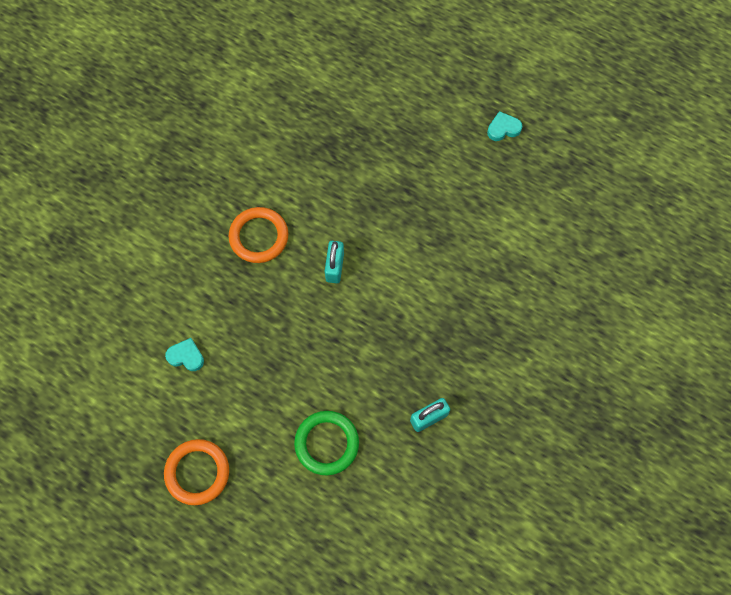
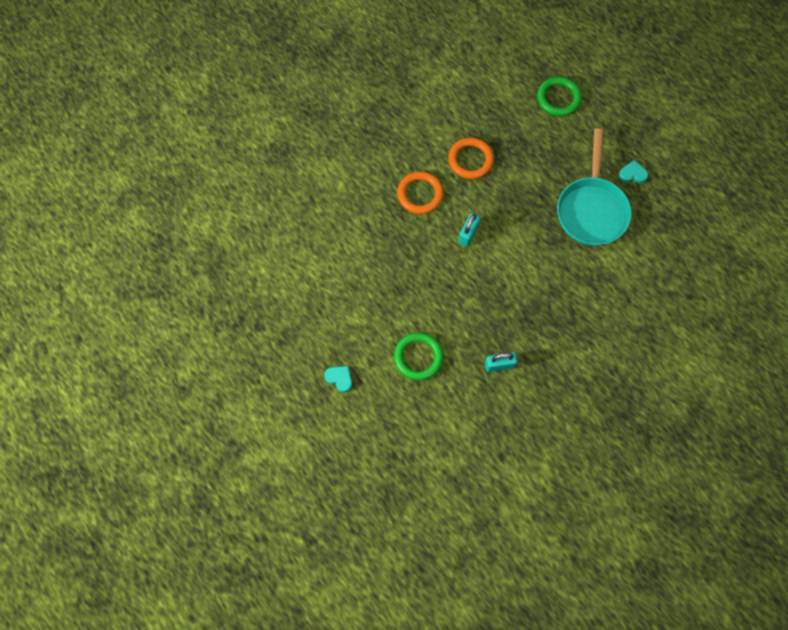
camera: 20 degrees right, 0 degrees up
(186, 356) = (338, 261): turquoise heart -> turquoise heart (339, 378)
(197, 472) = (319, 345): orange ring -> orange ring (470, 160)
(384, 65) = (558, 98): none -> green ring
(471, 187) = (591, 209): none -> turquoise pan

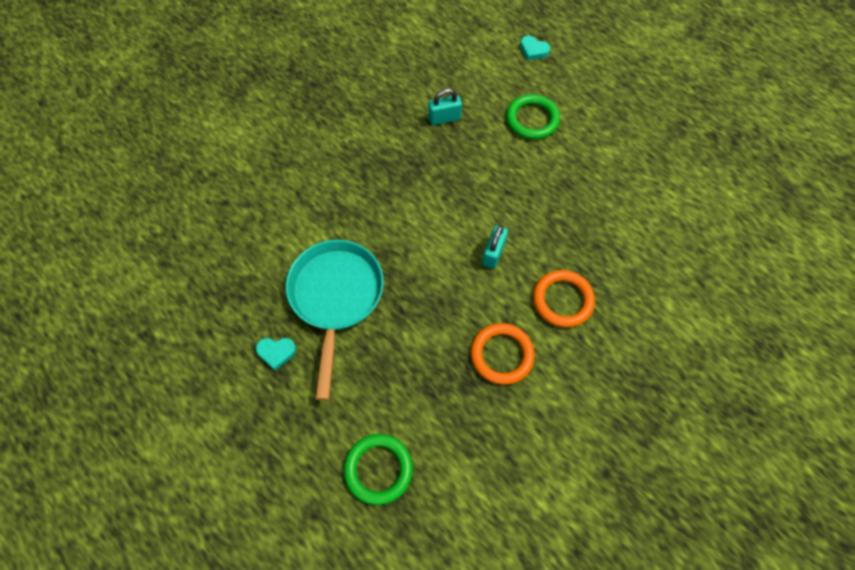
camera: 175 degrees right, 5 degrees down
(339, 378) = (611, 95): turquoise heart -> turquoise heart (533, 50)

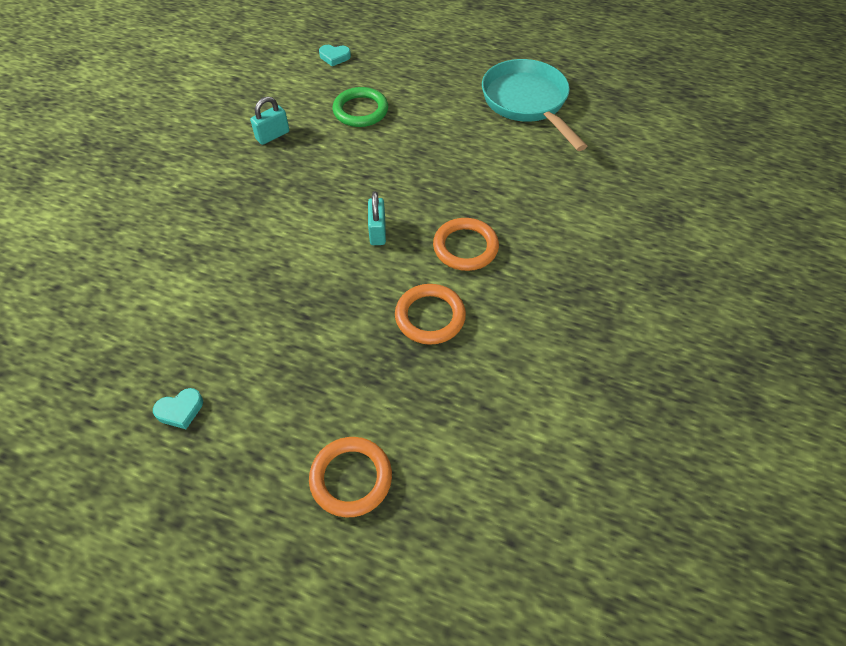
camera: 25 degrees left, 10 degrees down
(336, 298) = (227, 331): turquoise pan -> turquoise pan (527, 103)
(378, 469) = (351, 478): green ring -> orange ring

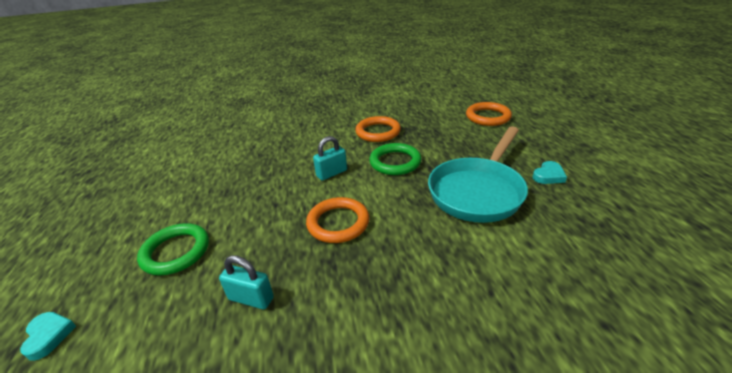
camera: 120 degrees left, 20 degrees down
(180, 410) = (548, 176): turquoise heart -> turquoise heart turned 105 degrees clockwise
(346, 293) = (395, 162): none -> green ring
(465, 247) = (315, 140): orange ring -> orange ring (338, 223)
(527, 103) = (137, 168): turquoise pan -> turquoise pan (478, 191)

